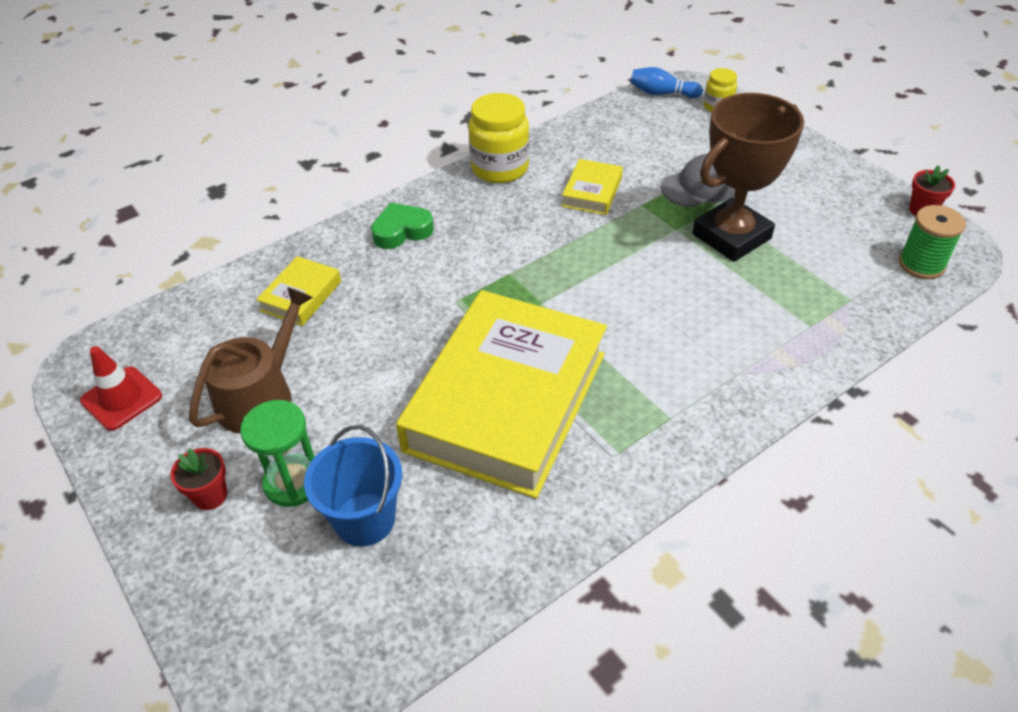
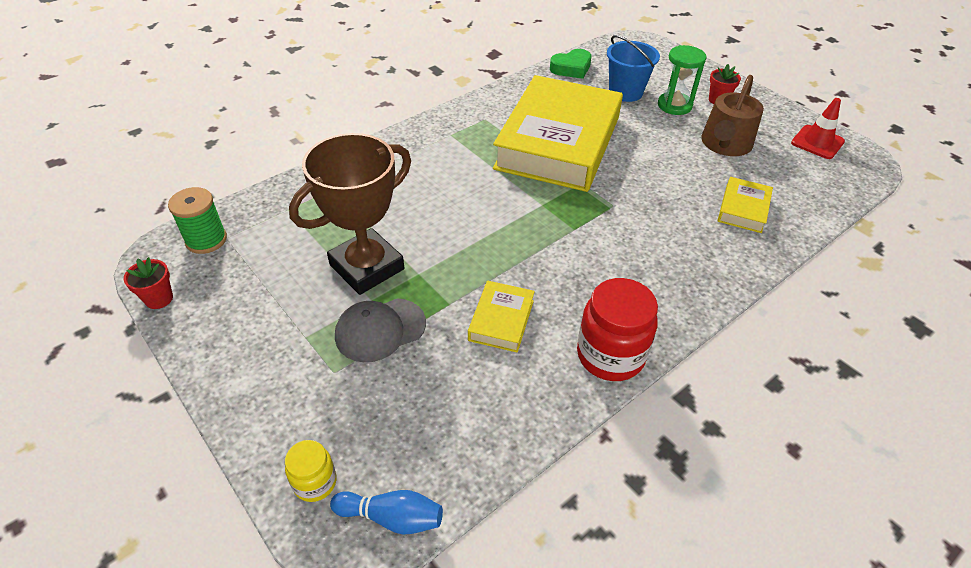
camera: 175 degrees right, 0 degrees up
(402, 231) = (687, 271): green heart -> green heart (571, 68)
(500, 168) = (610, 355): yellow jar -> red jar

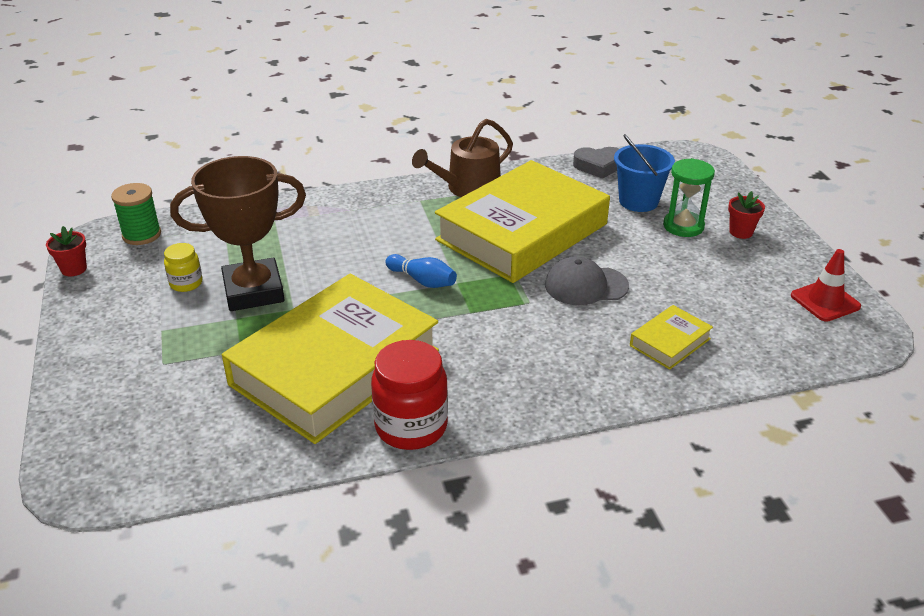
camera: 25 degrees right, 10 degrees down
(315, 482) = (86, 437): yellow jar -> yellow jar (186, 283)
(380, 330) = (225, 343): grey cap -> grey cap (586, 285)
(392, 517) = (123, 482): blue bowling pin -> blue bowling pin (422, 281)
(501, 320) = (335, 367): yellow book -> yellow book, size x2.45
(571, 68) = (598, 166): green heart -> grey heart
(725, 144) = (707, 277): brown watering can -> brown watering can (468, 188)

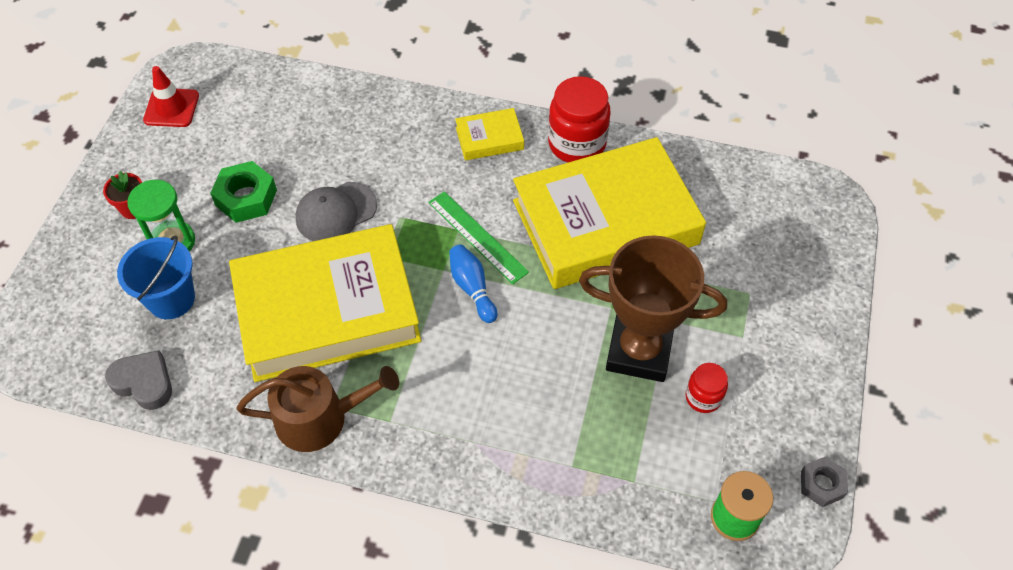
camera: 150 degrees left, 20 degrees up
(74, 269) = (821, 484): red flower pot -> grey nut
(186, 283) = (703, 397): yellow jar -> red jar
(448, 313) = (477, 237): none -> green ruler
(586, 285) = (336, 212): grey cap -> grey cap turned 120 degrees clockwise
(669, 268) = (246, 198): none -> green nut
(670, 342) = (330, 127): yellow book -> yellow book (489, 138)

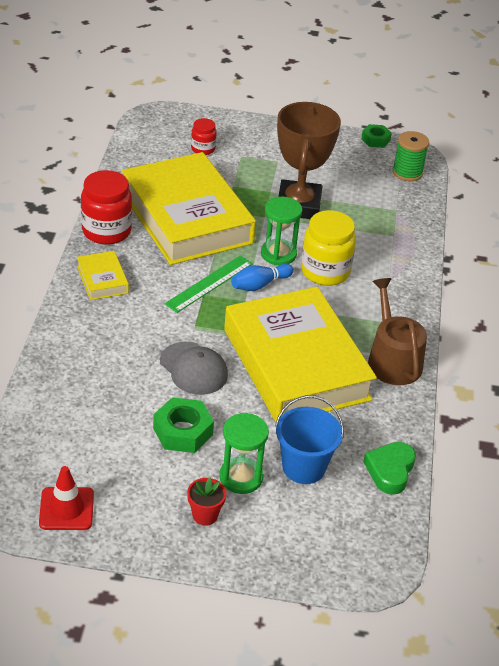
camera: 100 degrees left, 15 degrees down
(144, 383) = (390, 471): grey heart -> green heart
(495, 365) = (325, 271): none -> yellow jar
(532, 315) = (278, 254): none -> green hourglass
(703, 397) = (327, 180): red jar -> red jar (203, 149)
(821, 484) = (375, 140): grey nut -> green nut

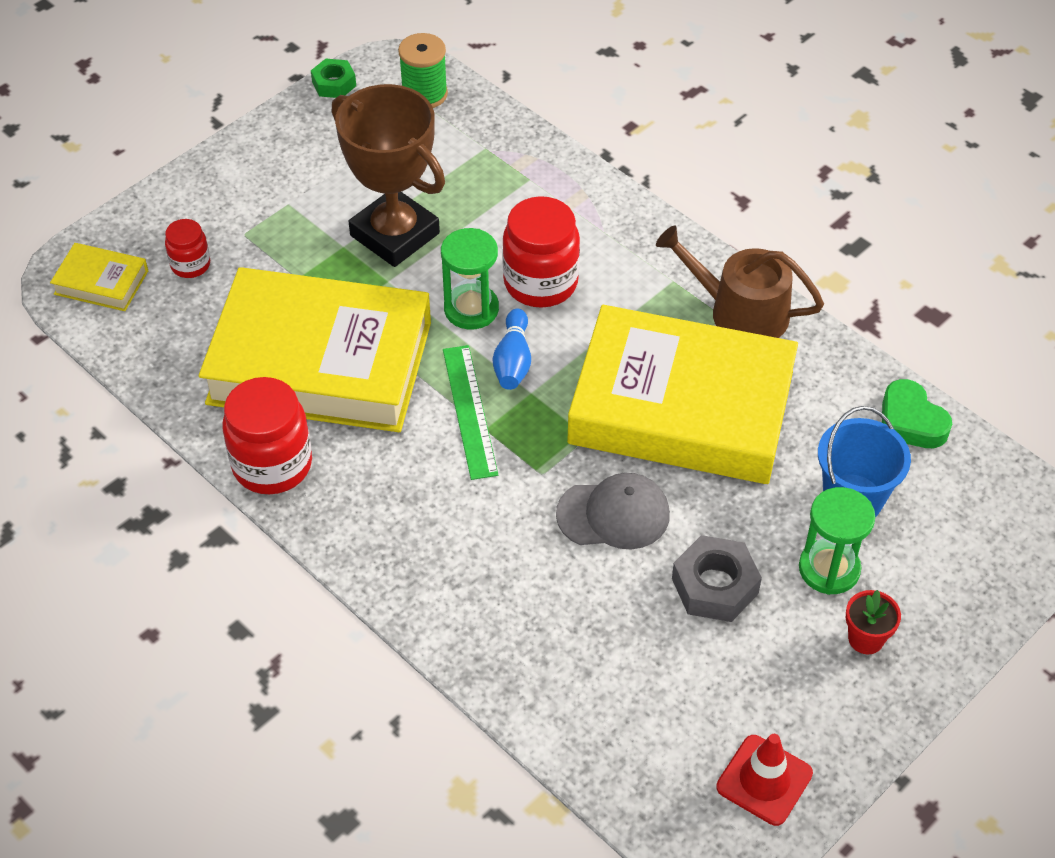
camera: 50 degrees left, 10 degrees up
(102, 279) = (369, 522): yellow book -> yellow book (101, 282)
(183, 431) = (715, 586): green nut -> grey nut
(325, 271) = (540, 283): yellow jar -> red jar

